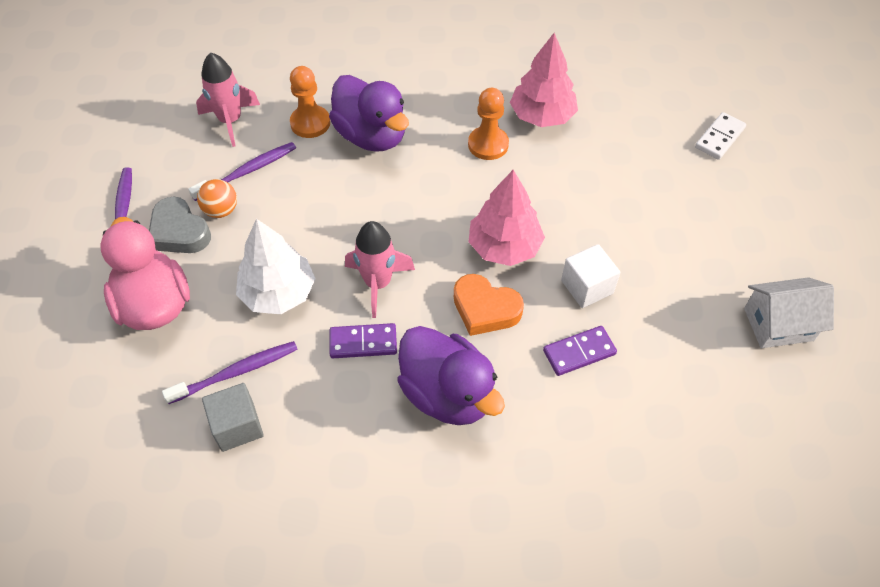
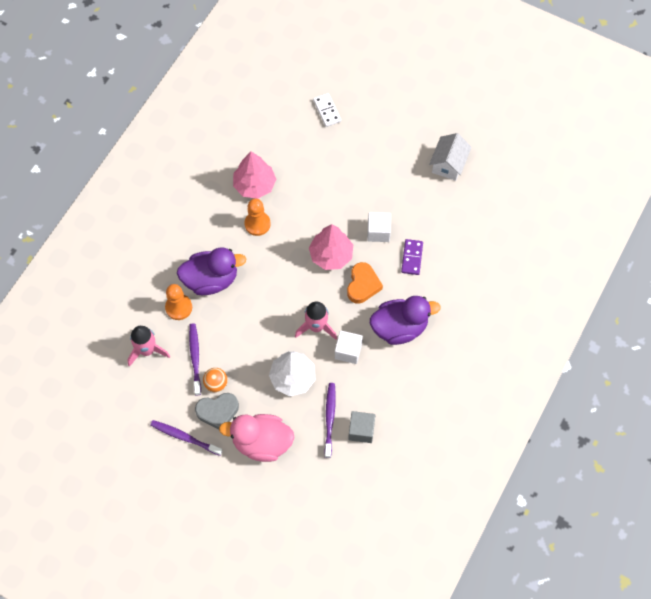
camera: 60 degrees left, 10 degrees up
(363, 342) = (348, 351): purple domino -> white cube
(485, 309) = (363, 285): orange heart -> orange heart turned 45 degrees counterclockwise

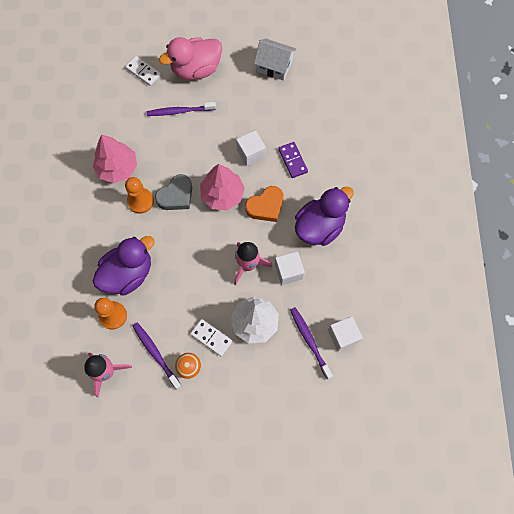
camera: 30 degrees left, 5 degrees up
(184, 437) = (190, 434): purple toothbrush -> purple toothbrush (179, 111)
(218, 412) = (206, 392): grey heart -> grey heart (176, 196)
(248, 370) = (211, 338): none -> white domino
(261, 443) = (263, 398): pink duck -> pink duck (196, 69)
(361, 430) = (343, 336): grey cube -> white cube
(363, 285) = (265, 206): orange heart -> orange heart turned 75 degrees clockwise
(448, 164) = (274, 66): white house -> white house turned 60 degrees counterclockwise

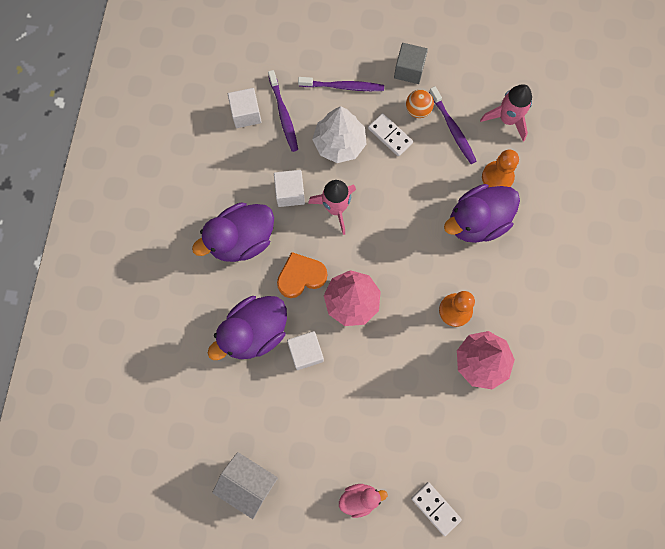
camera: 170 degrees left, 5 degrees up
(176, 196) = (410, 310): grey heart -> none
(179, 111) = (391, 433): purple toothbrush -> purple toothbrush (343, 86)
(196, 69) = (360, 498): pink duck -> pink duck, size x0.53
(202, 406) = (409, 70): none -> grey cube
(292, 161) = (254, 332): purple domino -> purple duck

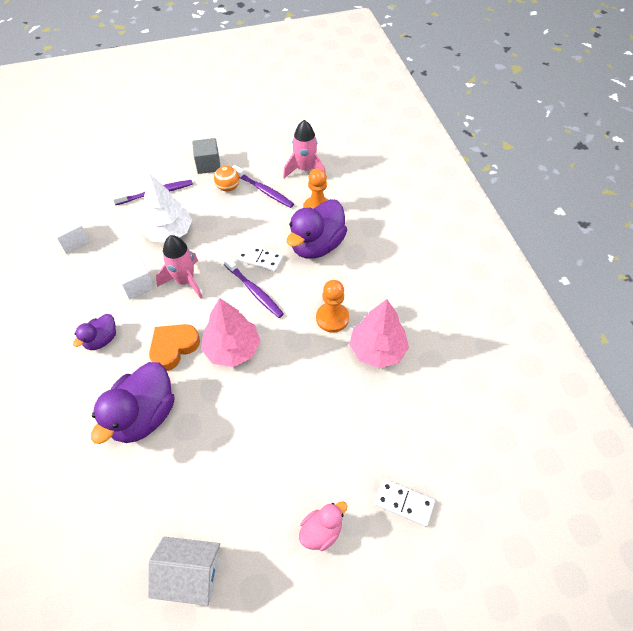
camera: 25 degrees left, 20 degrees down
(241, 240) = (101, 340): purple duck -> purple duck, size x0.53
(283, 115) = (109, 230): purple toothbrush -> purple toothbrush (254, 291)
(306, 352) = (205, 412): white cube -> none
(390, 135) = (212, 212): white domino -> white domino (260, 259)

